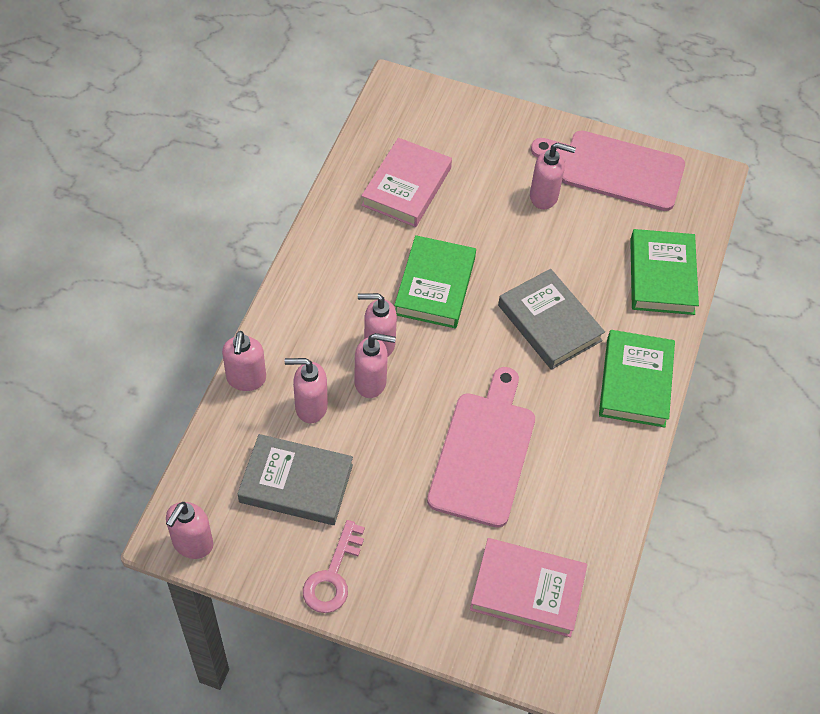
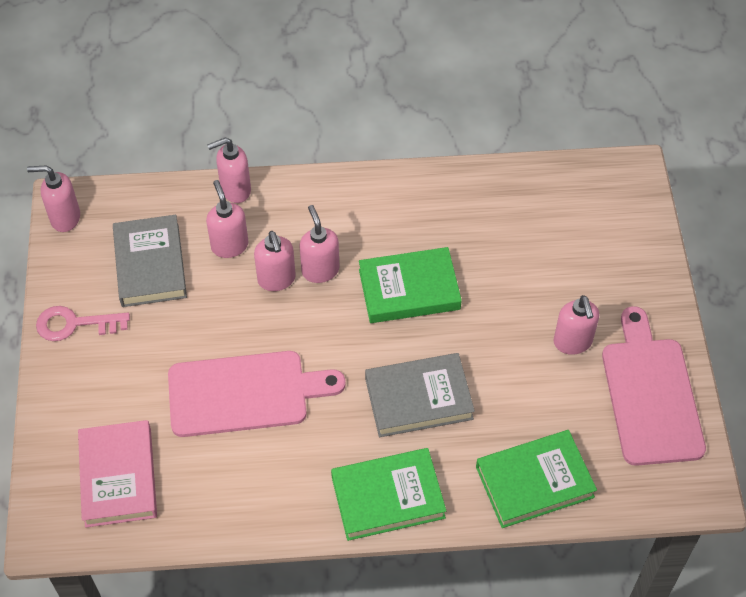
camera: 70 degrees right, 0 degrees up
(406, 186) = (512, 225): pink book -> none
(549, 323) = (418, 398): grey book -> grey book turned 45 degrees clockwise

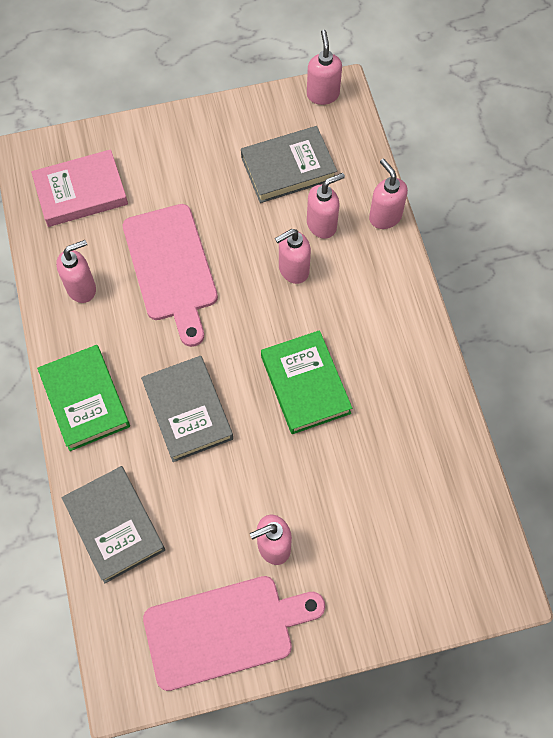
camera: 80 degrees right, 10 degrees up
(74, 324) = (217, 127): pink key -> none
(320, 270) = (311, 304): pink soap dispenser -> pink soap dispenser (82, 288)
(534, 482) = (114, 525): green book -> grey book

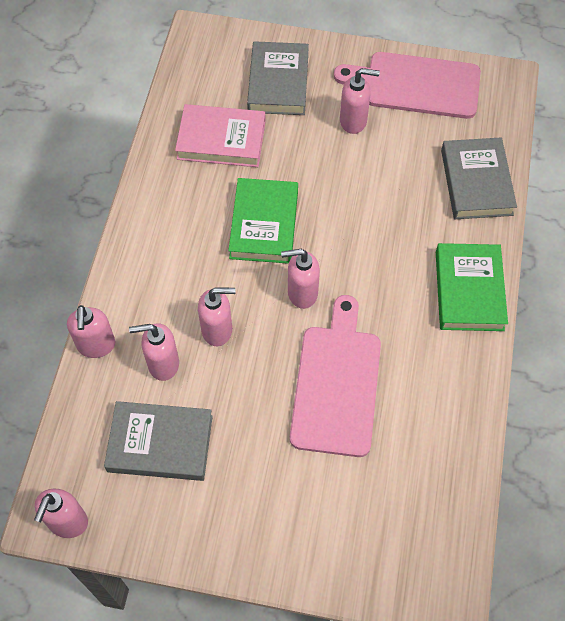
camera: 155 degrees left, 5 degrees down
(81, 192) = (400, 516): pink book -> pink book (221, 140)
(82, 288) = (436, 400): pink soap dispenser -> pink soap dispenser (302, 293)
(187, 411) = (378, 244): grey book -> grey book (278, 83)

